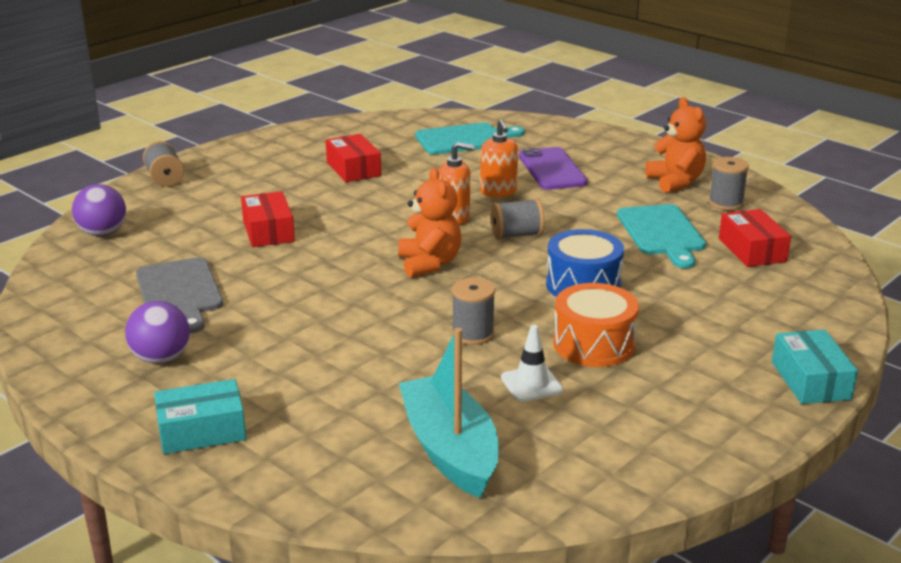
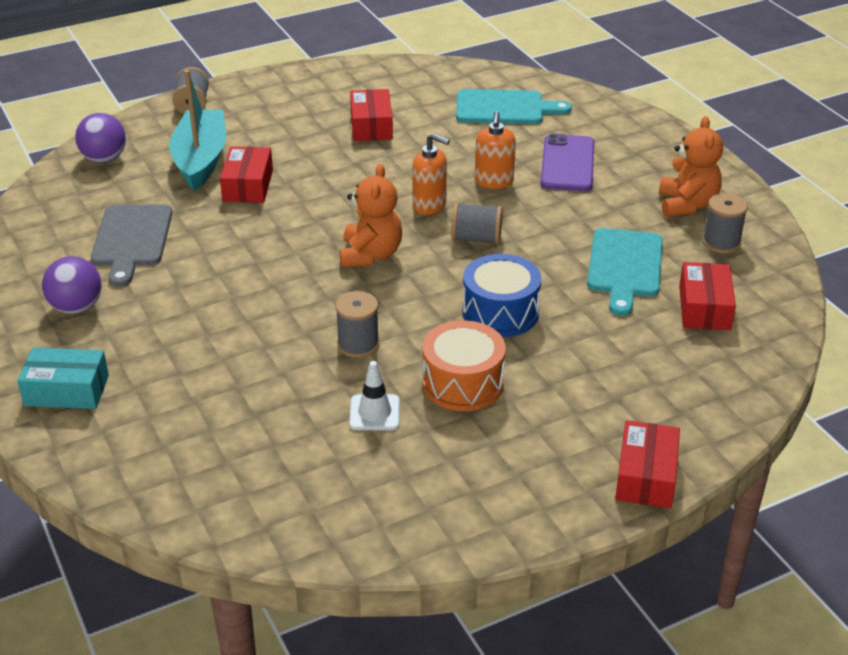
camera: 20 degrees right, 10 degrees up
(450, 450) = (257, 463): turquoise boat -> turquoise boat (200, 160)
(810, 380) = (645, 476): turquoise box -> red box

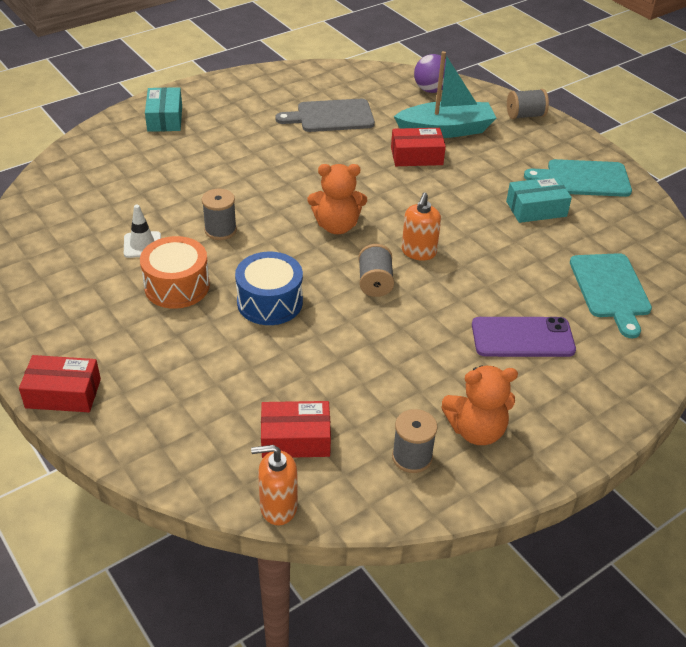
camera: 80 degrees right, 5 degrees up
(76, 307) = (249, 108): purple ball -> none
(371, 126) = (536, 209): red box -> turquoise box
(494, 182) = (470, 289): orange soap dispenser -> orange soap dispenser (278, 507)
(625, 267) = (352, 381): turquoise cutting board -> turquoise cutting board (584, 179)

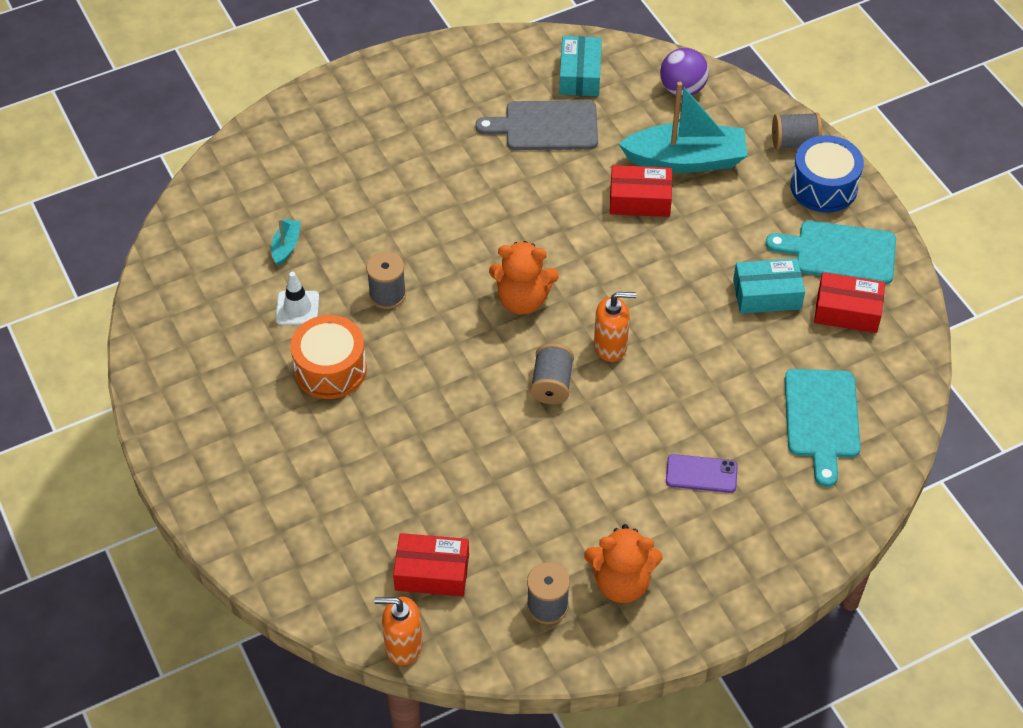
camera: 10 degrees right, 10 degrees up
(63, 393) = (202, 494): red box -> red box (847, 311)
(128, 203) = (286, 246): none -> turquoise boat
(165, 118) = (340, 115): turquoise box -> turquoise box (580, 75)
(270, 302) = (429, 400): blue drum -> blue drum (823, 187)
(418, 252) = (610, 346): orange soap dispenser -> orange soap dispenser turned 120 degrees counterclockwise
(522, 337) = (701, 474): purple phone -> purple phone, size x0.64

